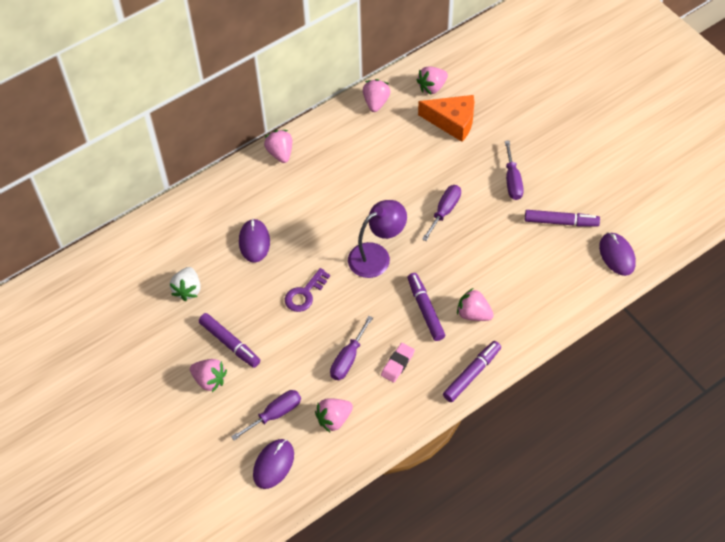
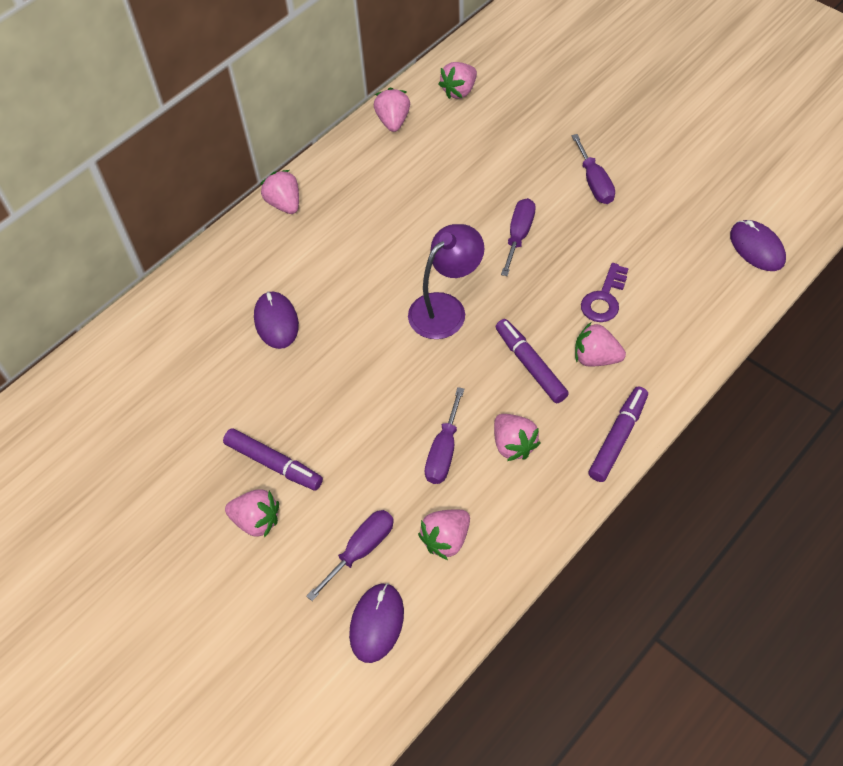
camera: 10 degrees left, 0 degrees up
(188, 290) = (198, 402): white strawberry -> none
(305, 294) = (362, 376): purple key -> purple key (604, 298)
(397, 364) = (513, 444): pink eraser -> pink strawberry
(452, 122) = (497, 126): orange cheese -> none
(560, 222) = (671, 221): purple marker -> none

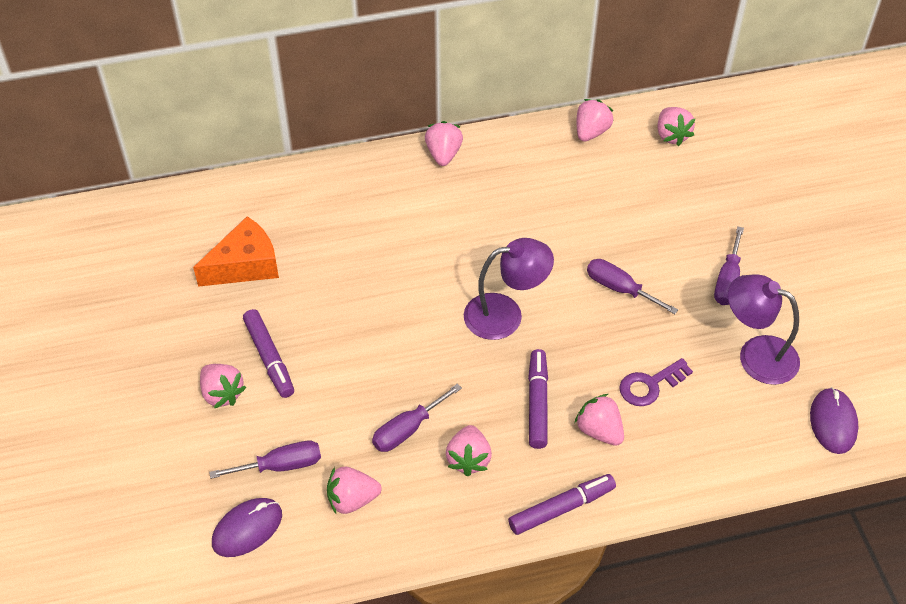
camera: 30 degrees right, 5 degrees down
(184, 396) = (245, 265): none -> orange cheese
(276, 322) = (360, 247): purple mouse -> none
(459, 91) = (671, 135): pink strawberry -> pink strawberry turned 90 degrees counterclockwise
(519, 235) = (619, 289): purple screwdriver -> purple screwdriver turned 105 degrees counterclockwise
(662, 228) = (756, 354): none -> purple lamp

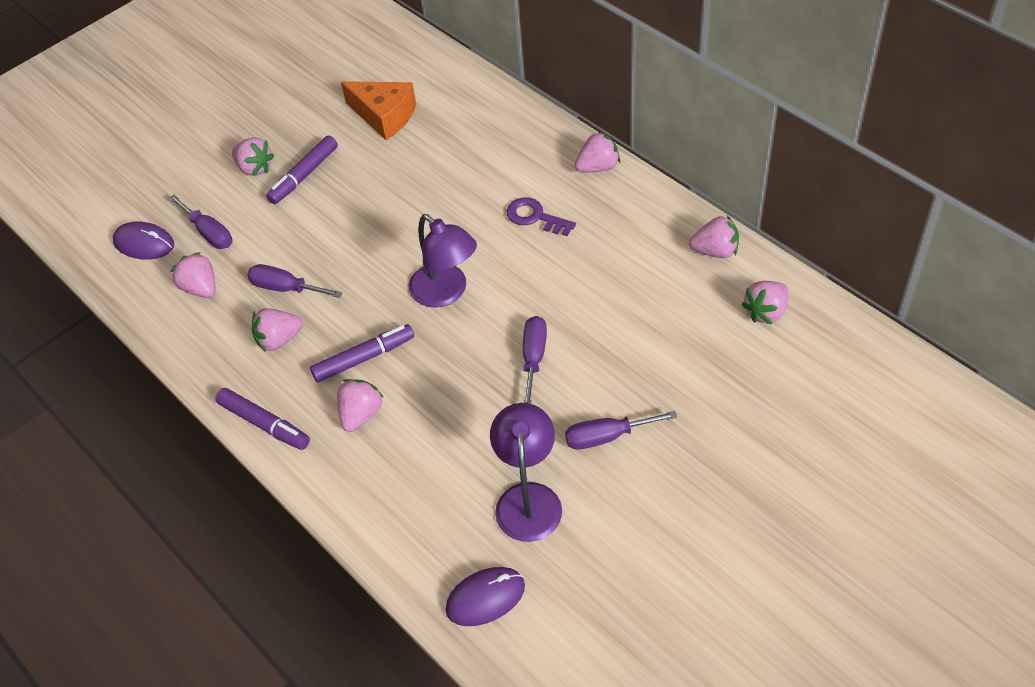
camera: 65 degrees right, 0 degrees up
(222, 393) = (255, 168): pink strawberry -> pink strawberry turned 75 degrees counterclockwise
(650, 385) = (435, 429): purple key -> purple key (535, 217)

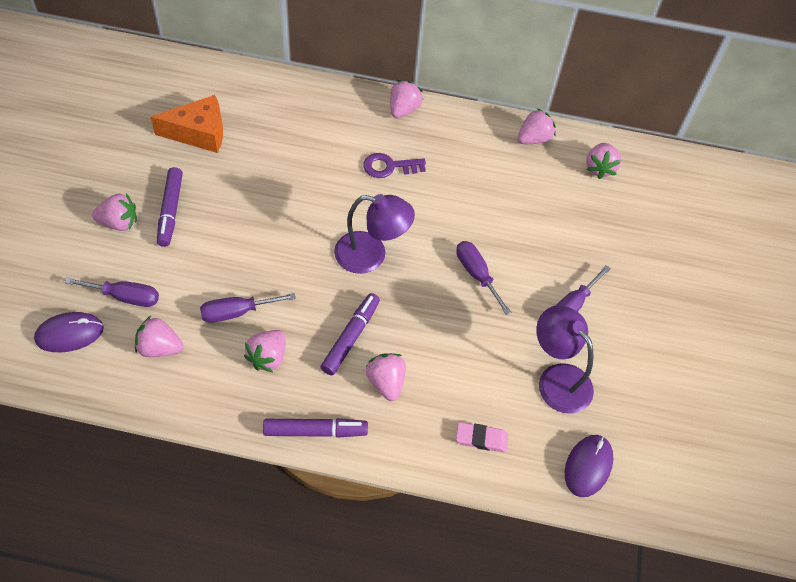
camera: 45 degrees left, 5 degrees up
(404, 513) = (481, 439): none -> pink eraser

